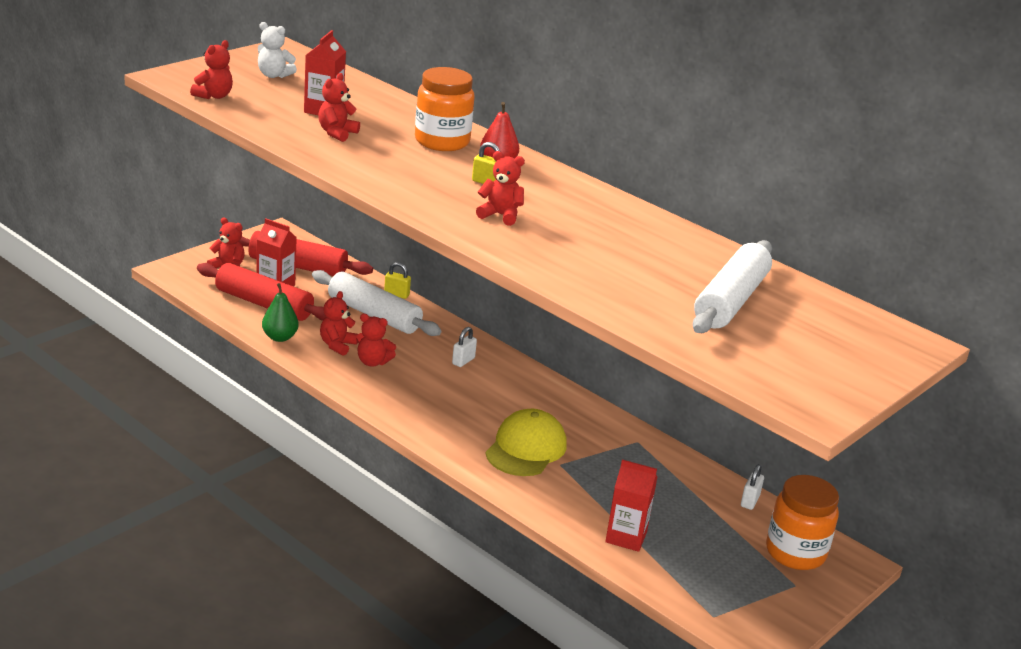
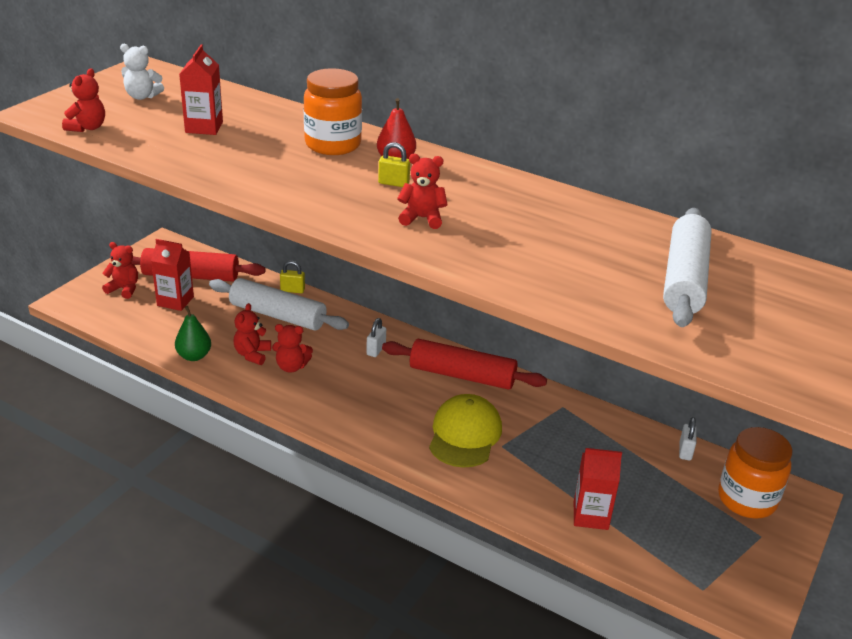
camera: 10 degrees left, 5 degrees up
(264, 304) = (169, 322): red rolling pin -> red rolling pin (462, 375)
(337, 133) = (226, 151): red teddy bear -> none

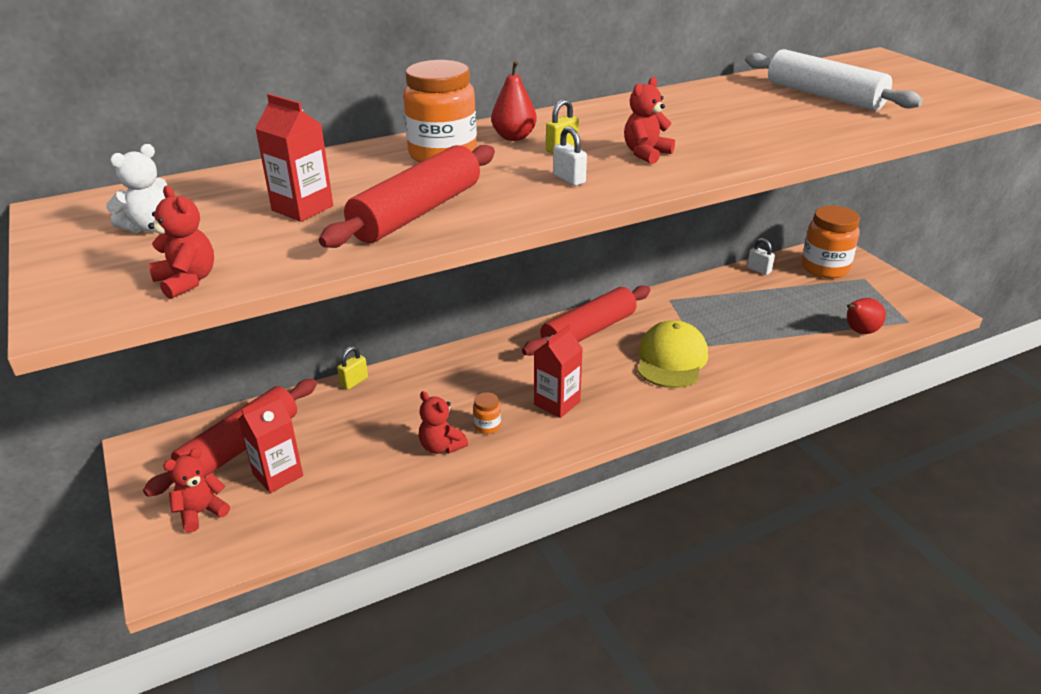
camera: 55 degrees left, 0 degrees up
(194, 356) = (402, 492): green pear -> none
(230, 162) = (417, 212): none -> red rolling pin
(278, 315) = (388, 406): white rolling pin -> none
(291, 367) = (487, 426): red teddy bear -> orange jar
(376, 350) = (508, 364): white padlock -> white padlock (569, 179)
(465, 435) = (671, 359): yellow cap -> yellow cap turned 60 degrees clockwise
(590, 515) = (808, 337): red carton -> red carton (557, 403)
(639, 552) = (859, 331): none -> red pear

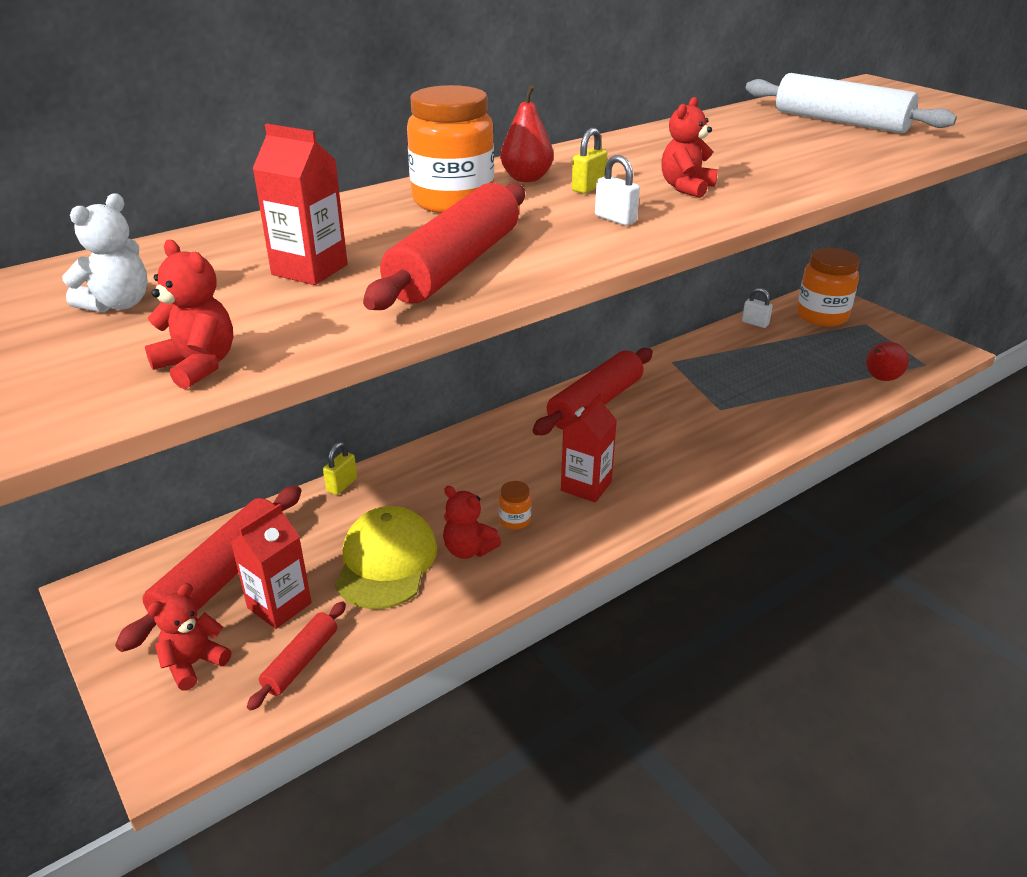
camera: 10 degrees left, 0 degrees up
(282, 521) = (301, 661): none -> red rolling pin
(671, 359) = (696, 426): yellow cap -> yellow cap (386, 562)

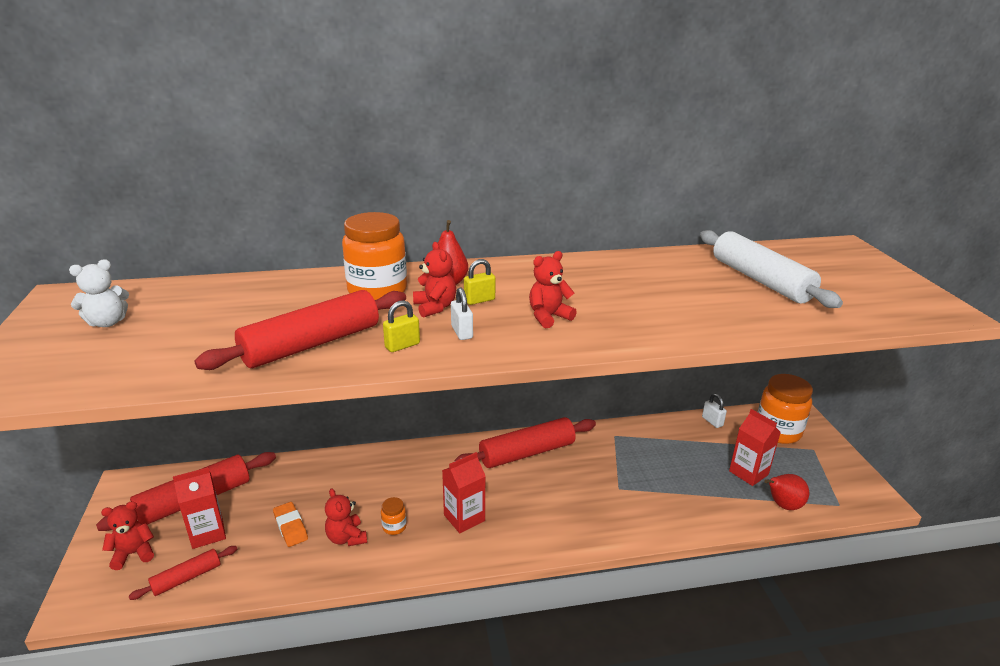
camera: 25 degrees right, 5 degrees down
(198, 366) = (88, 378): red teddy bear -> red teddy bear (435, 307)
(309, 270) = (229, 324): red carton -> red carton (748, 473)
(342, 485) = (311, 460): yellow padlock -> yellow padlock (402, 345)
(386, 562) = (290, 527): yellow cap -> orange eraser

